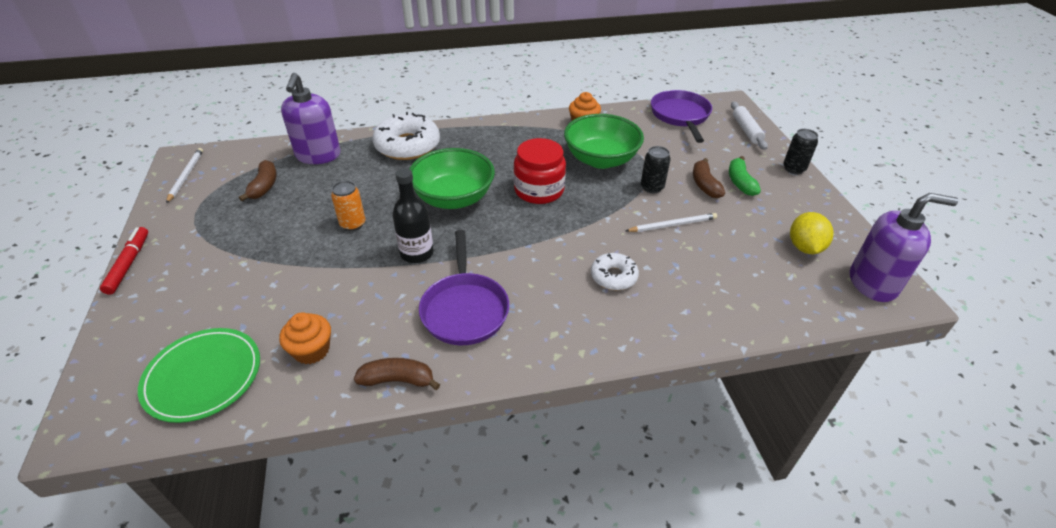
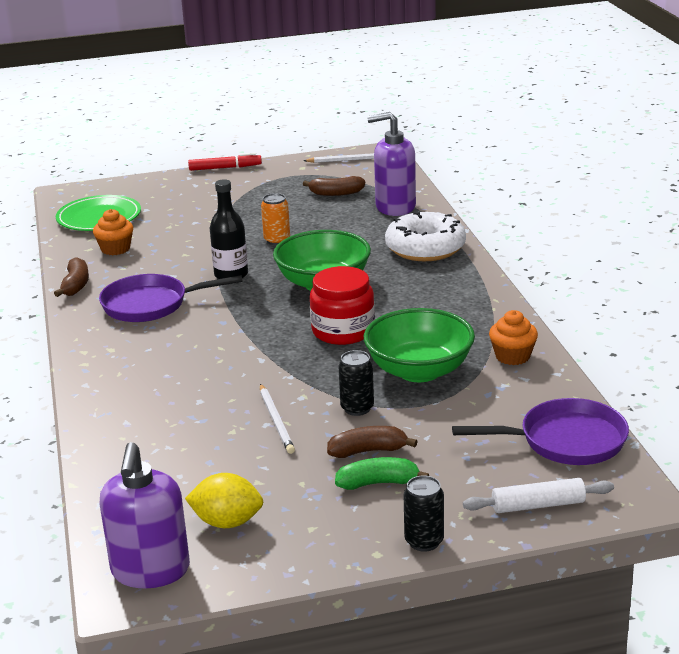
camera: 90 degrees right, 15 degrees down
(613, 277) = (185, 380): white donut -> none

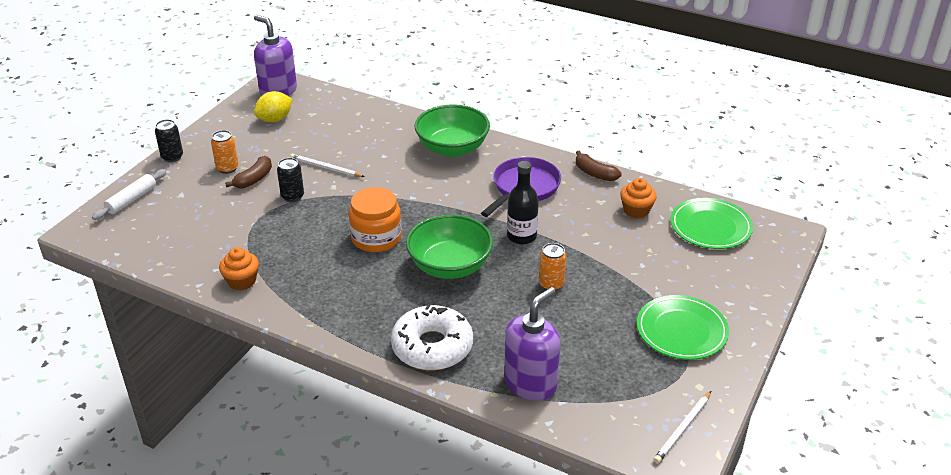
camera: 130 degrees right, 10 degrees up
(225, 168) = (754, 339): red marker -> none
(254, 187) = (681, 330): none -> green plate
(336, 193) = (606, 368): brown banana -> none
(343, 331) = (376, 238): red jar -> orange jar
(378, 483) = (227, 168): green banana -> orange can
(419, 371) = (289, 238): green bowl -> green bowl (452, 148)
(566, 441) = (149, 241): purple pan -> none

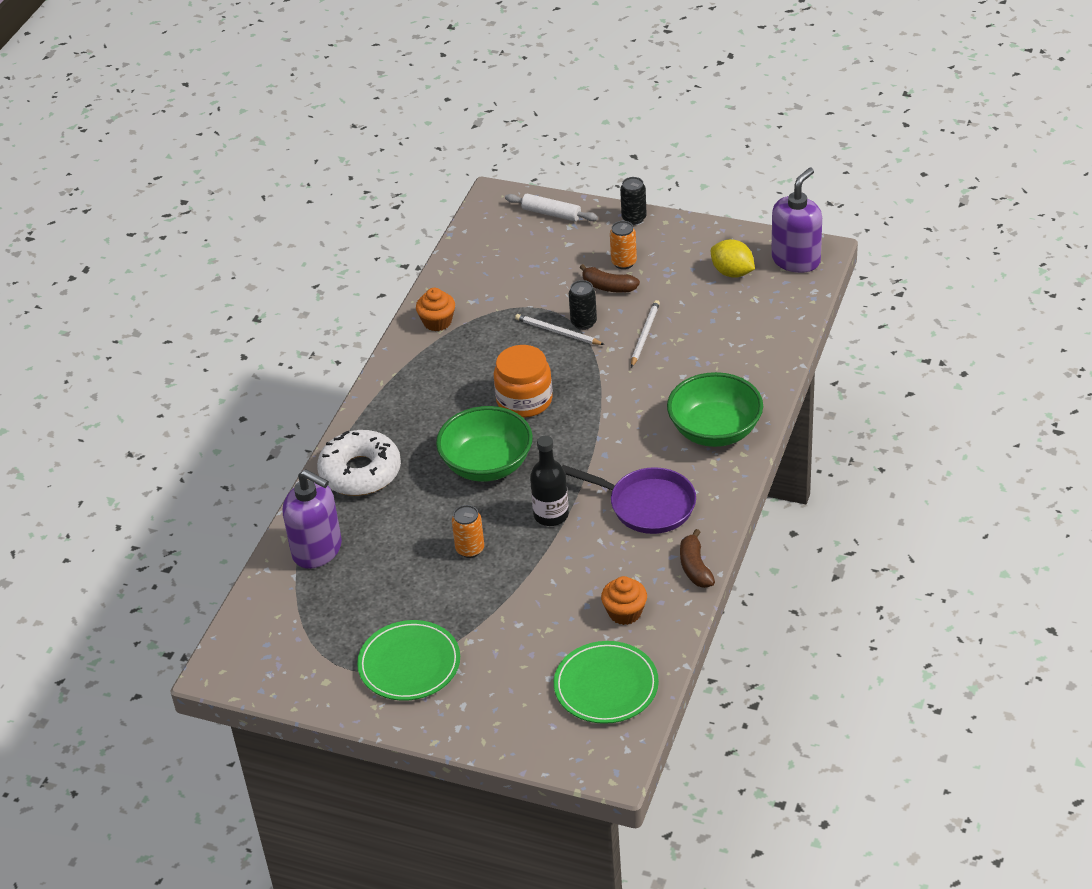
camera: 85 degrees right, 5 degrees up
(595, 173) = (695, 567): brown banana -> brown banana turned 45 degrees counterclockwise
(682, 429) = (265, 670): white pencil -> white pencil (557, 332)

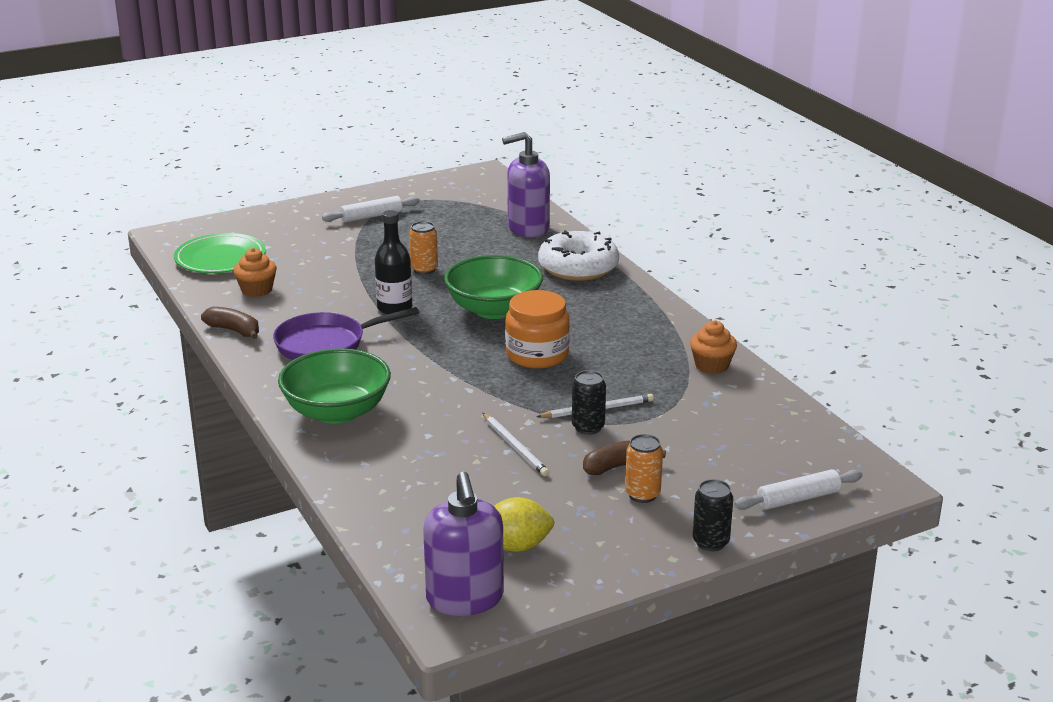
camera: 130 degrees right, 15 degrees down
(409, 664) = (371, 216): green plate -> white rolling pin

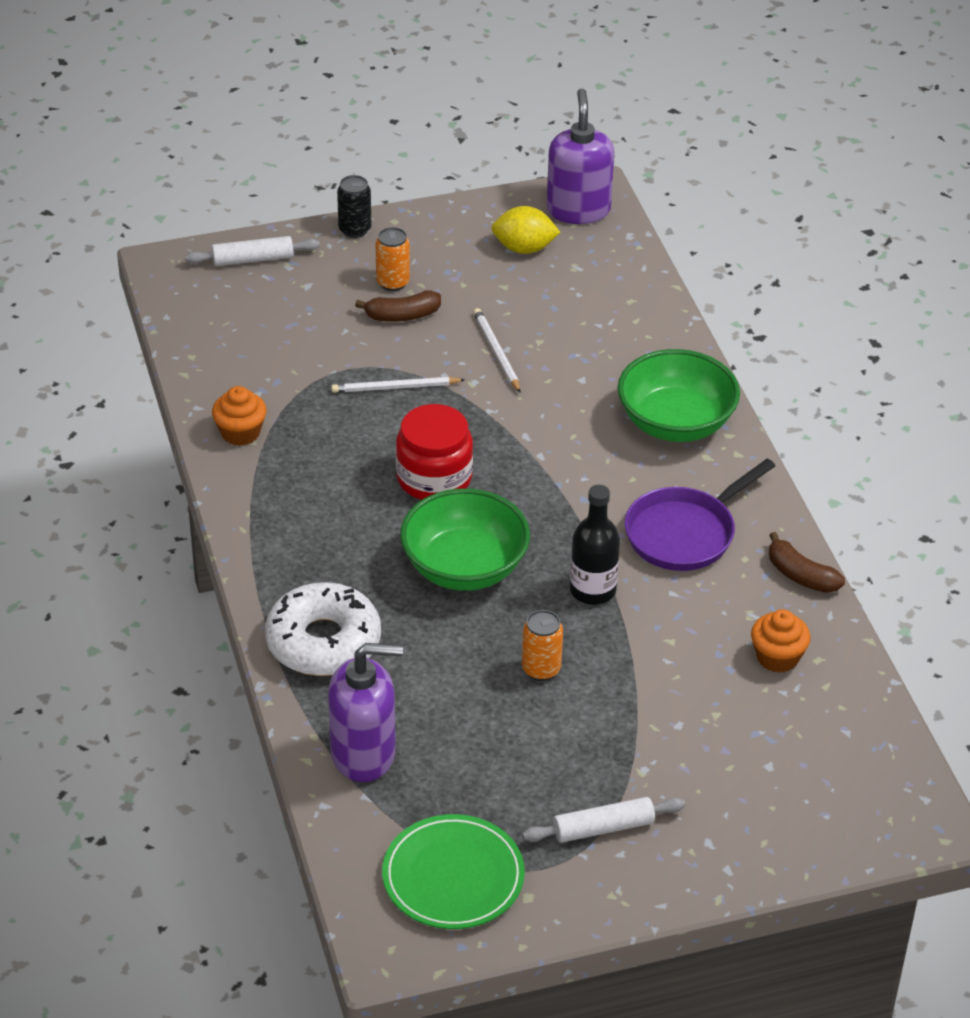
camera: 170 degrees left, 15 degrees up
(220, 258) = (837, 744): green plate -> green plate (453, 876)
(326, 344) = (684, 533): purple pan -> purple pan turned 150 degrees clockwise
(537, 355) = (434, 478): orange jar -> red jar
(588, 427) = (414, 366): black can -> none

